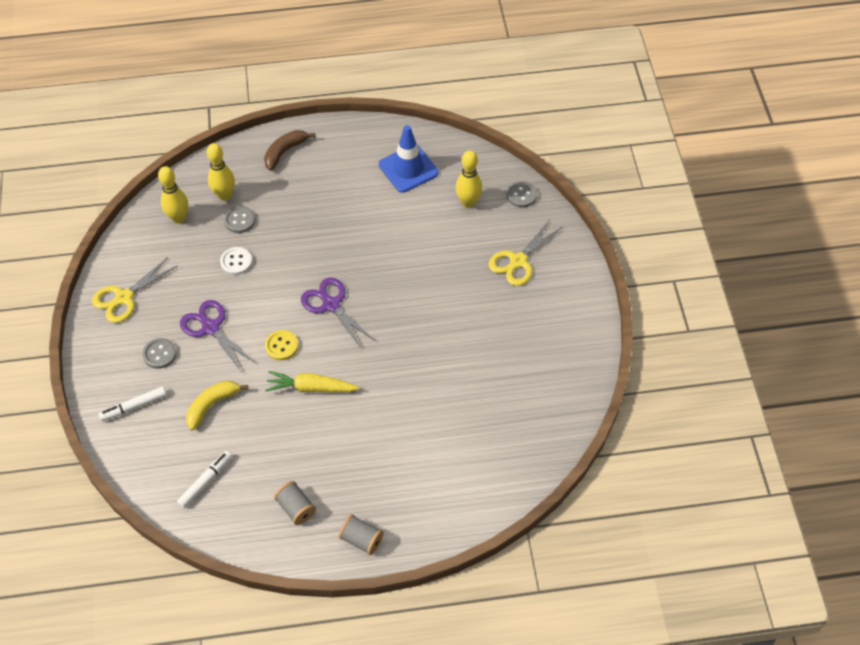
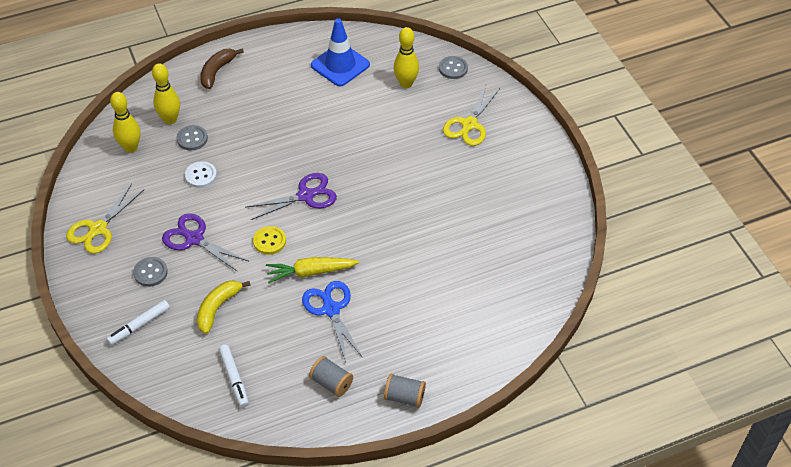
camera: 15 degrees left, 5 degrees down
(205, 482) = (234, 378): white marker -> white marker turned 135 degrees clockwise
(319, 431) = (331, 309): none -> blue scissors
(331, 305) = (306, 196): purple scissors -> purple scissors turned 120 degrees clockwise

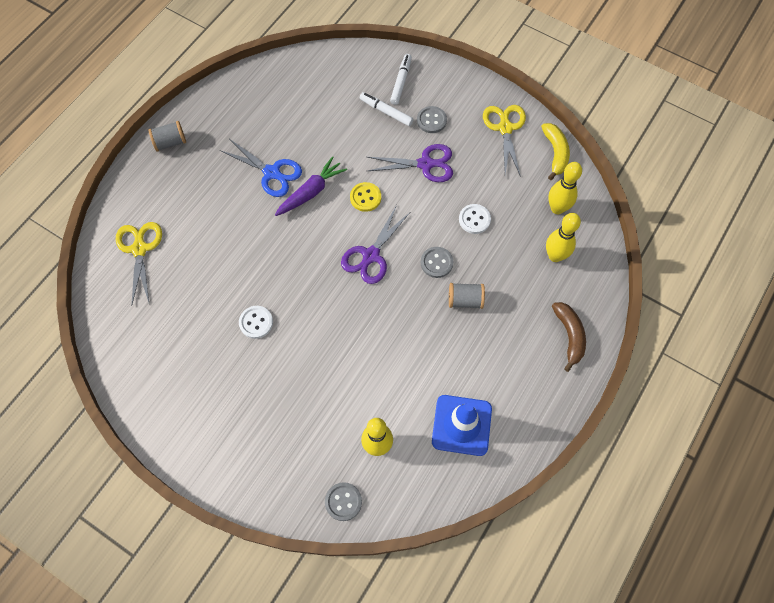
camera: 145 degrees right, 15 degrees up
(192, 139) = (517, 249): grey button -> grey button (436, 263)
(218, 308) = (357, 125): yellow banana -> yellow banana (555, 153)
(234, 378) = (302, 87): white marker -> white marker (386, 112)
(310, 272) = (311, 192): yellow carrot -> purple carrot
(331, 383) = (230, 122): grey spool -> grey spool (465, 300)
(434, 199) = (256, 322): none -> white button
(469, 124) = (277, 432): yellow scissors -> yellow scissors (139, 249)

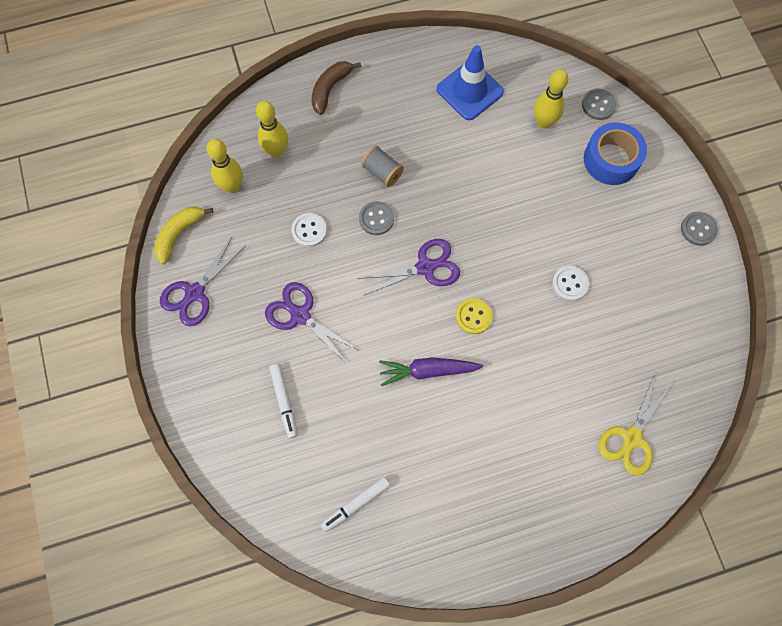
camera: 140 degrees left, 5 degrees up
(170, 142) = (526, 544): grey spool -> none
(272, 173) = (449, 422): blue scissors -> none
(295, 455) = (611, 160): none -> blue tape
(365, 197) = (383, 325): yellow button -> yellow button (473, 316)
(401, 82) = (238, 425): white marker -> white marker (355, 504)
(431, 120) = (251, 356): grey button -> grey button (698, 229)
(505, 128) = (195, 293): yellow scissors -> purple scissors

